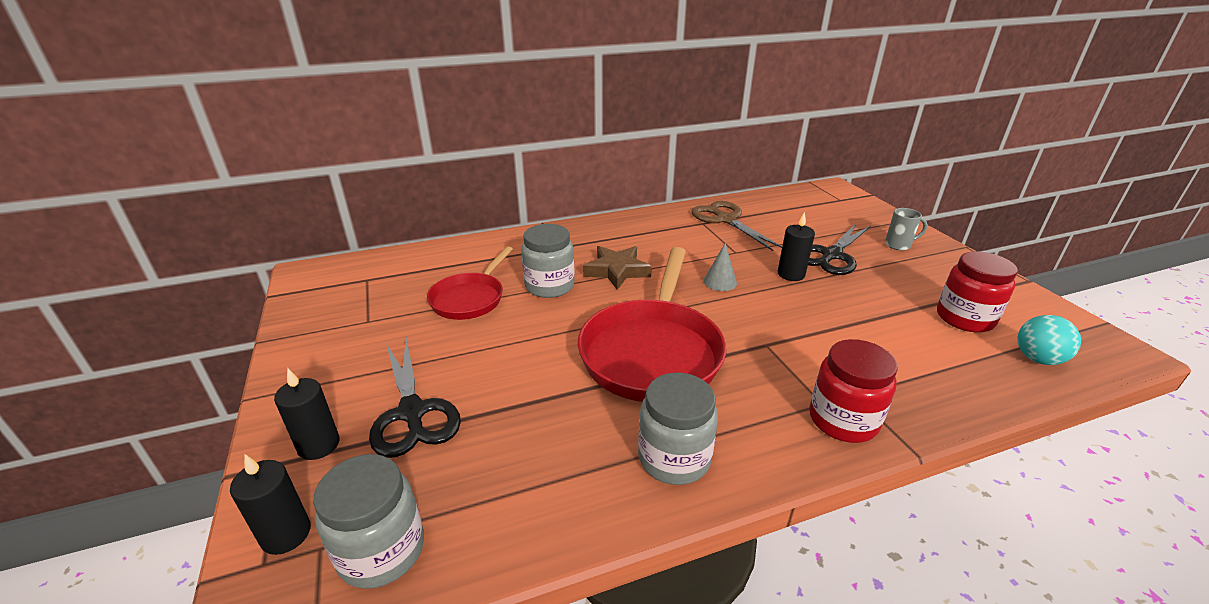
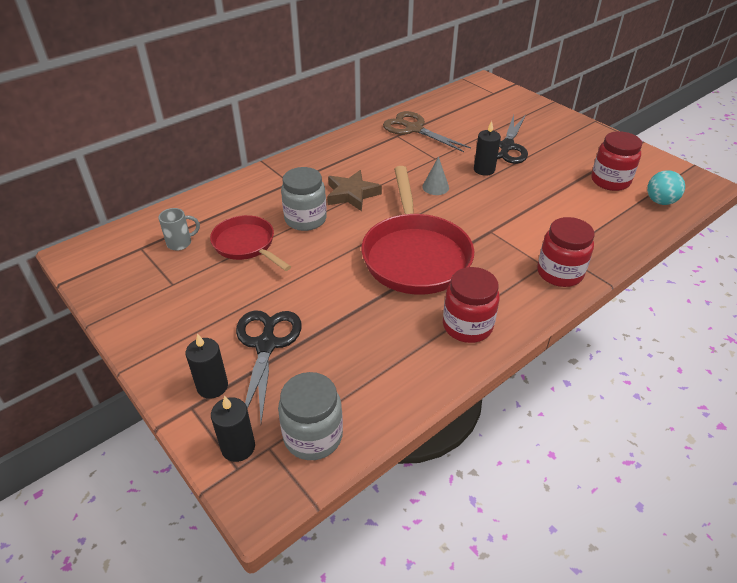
camera: 20 degrees left, 10 degrees up
(412, 412) = (266, 345): black scissors -> black scissors turned 135 degrees counterclockwise
(470, 298) = (246, 245): red pan -> red pan turned 135 degrees clockwise
(674, 458) = (467, 326): grey jar -> red jar
(899, 245) = (550, 128): grey mug -> grey mug (180, 243)

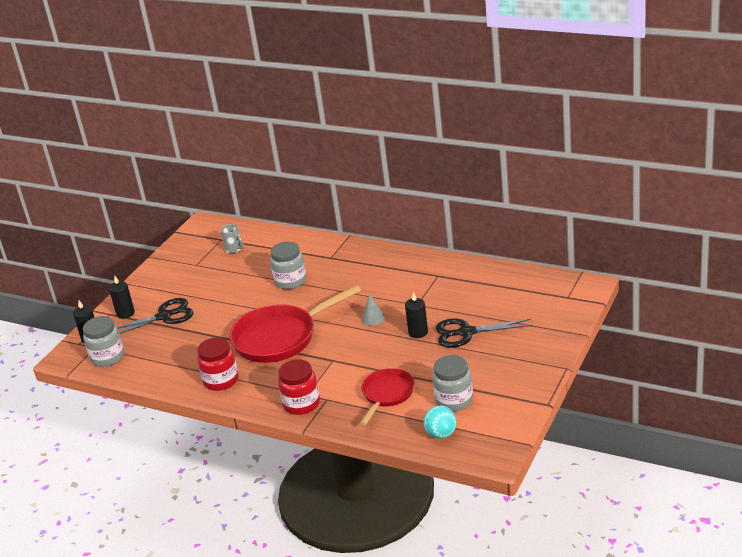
camera: 70 degrees right, 10 degrees down
(246, 245) = (248, 272): red pan -> red pan (387, 394)
(352, 194) = (335, 287): brown star -> none
(414, 129) = (455, 279): brown scissors -> none
(610, 181) = (454, 400): red jar -> grey jar

